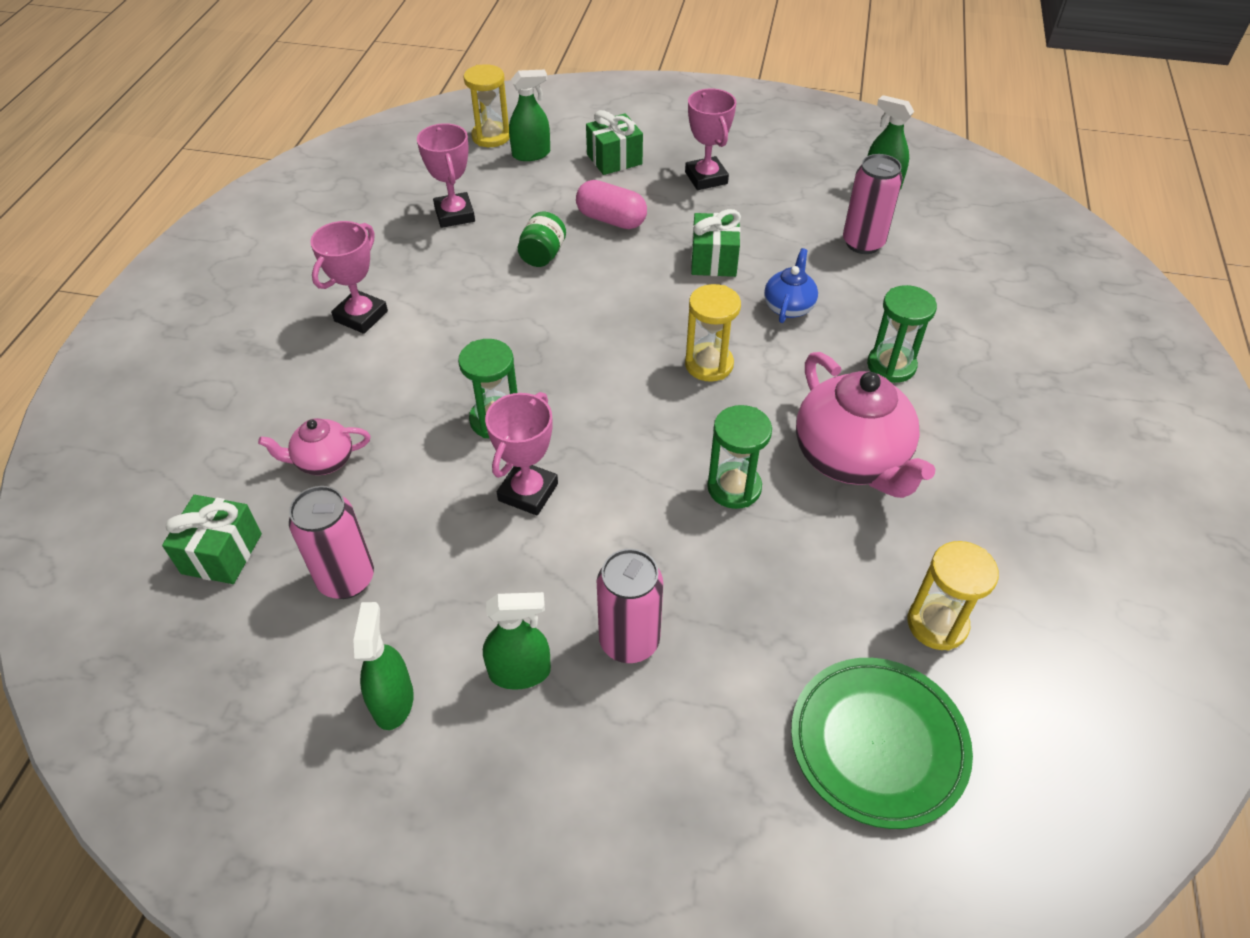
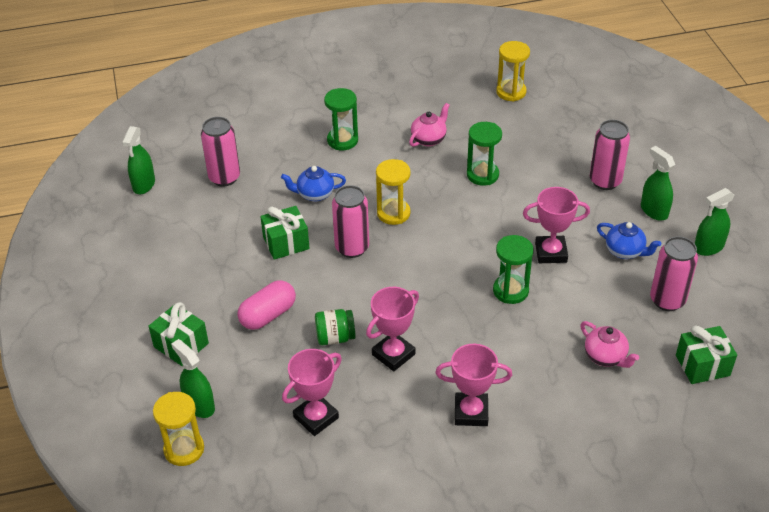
camera: 115 degrees left, 5 degrees down
(468, 581) = (625, 251): none -> blue teapot
(611, 219) = (268, 315): pink capsule -> pink capsule turned 45 degrees clockwise
(669, 308) = (352, 248): none -> pink can
(706, 178) = (182, 279): pink trophy -> pink trophy (393, 354)
(850, 459) = (429, 139): pink teapot -> pink teapot, size x0.51
(878, 743) = (585, 96): green plate -> none

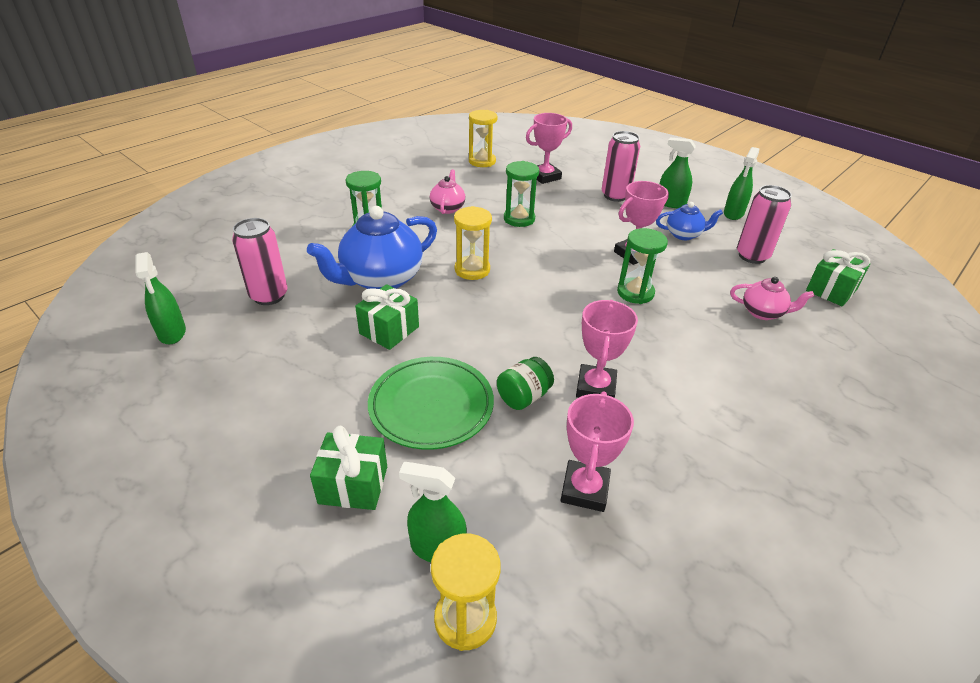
camera: 35 degrees left, 5 degrees down
(268, 315) = (431, 406): pink capsule -> green plate
(315, 194) = (381, 279): blue teapot -> blue teapot, size x1.95
(352, 248) = (461, 310): pink can -> none
(471, 412) = (720, 408): pink trophy -> pink trophy (545, 177)

